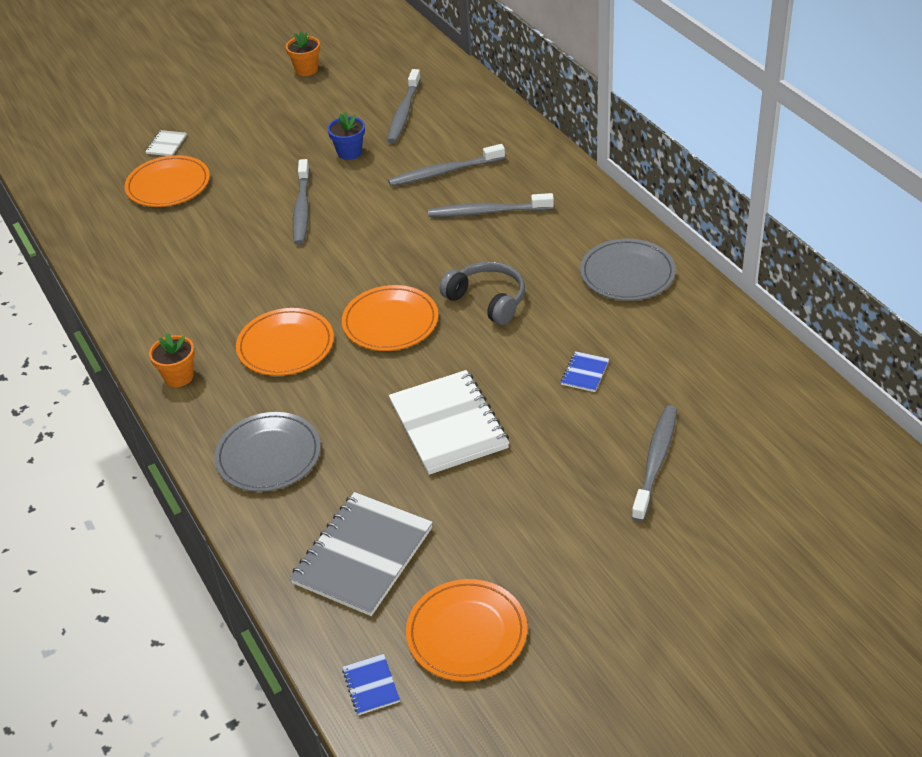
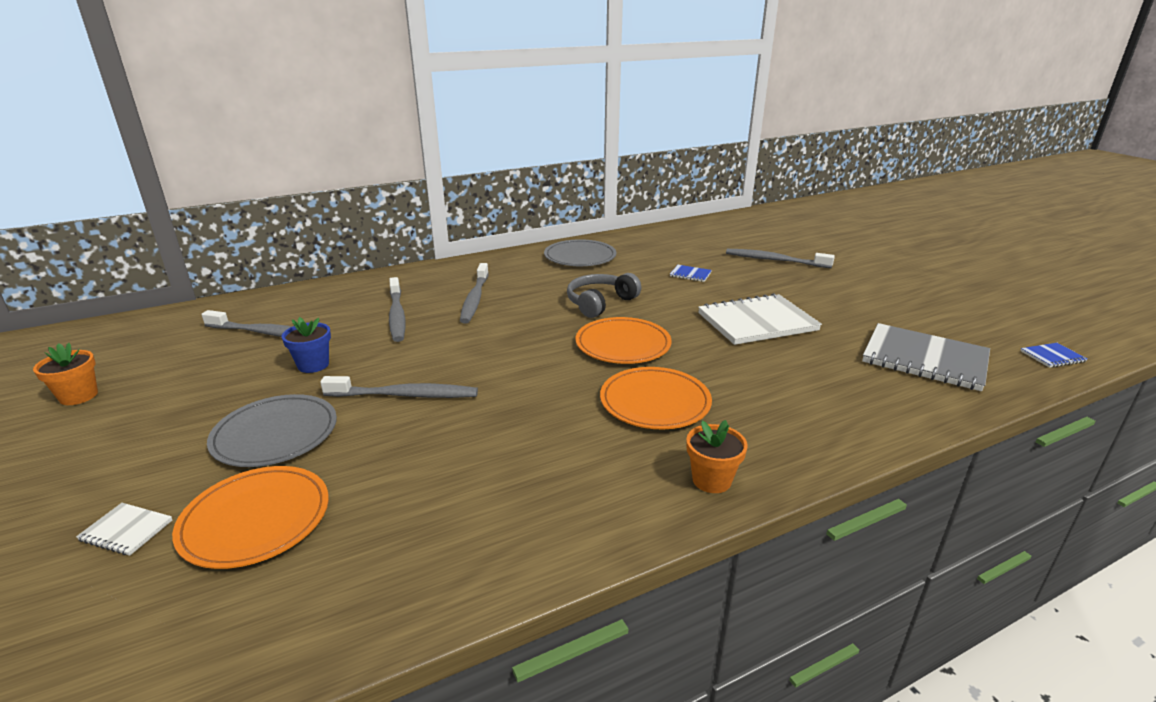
camera: 90 degrees left, 15 degrees down
(268, 455) = (825, 409): grey plate -> grey plate (275, 434)
(467, 633) = (969, 321): orange plate -> none

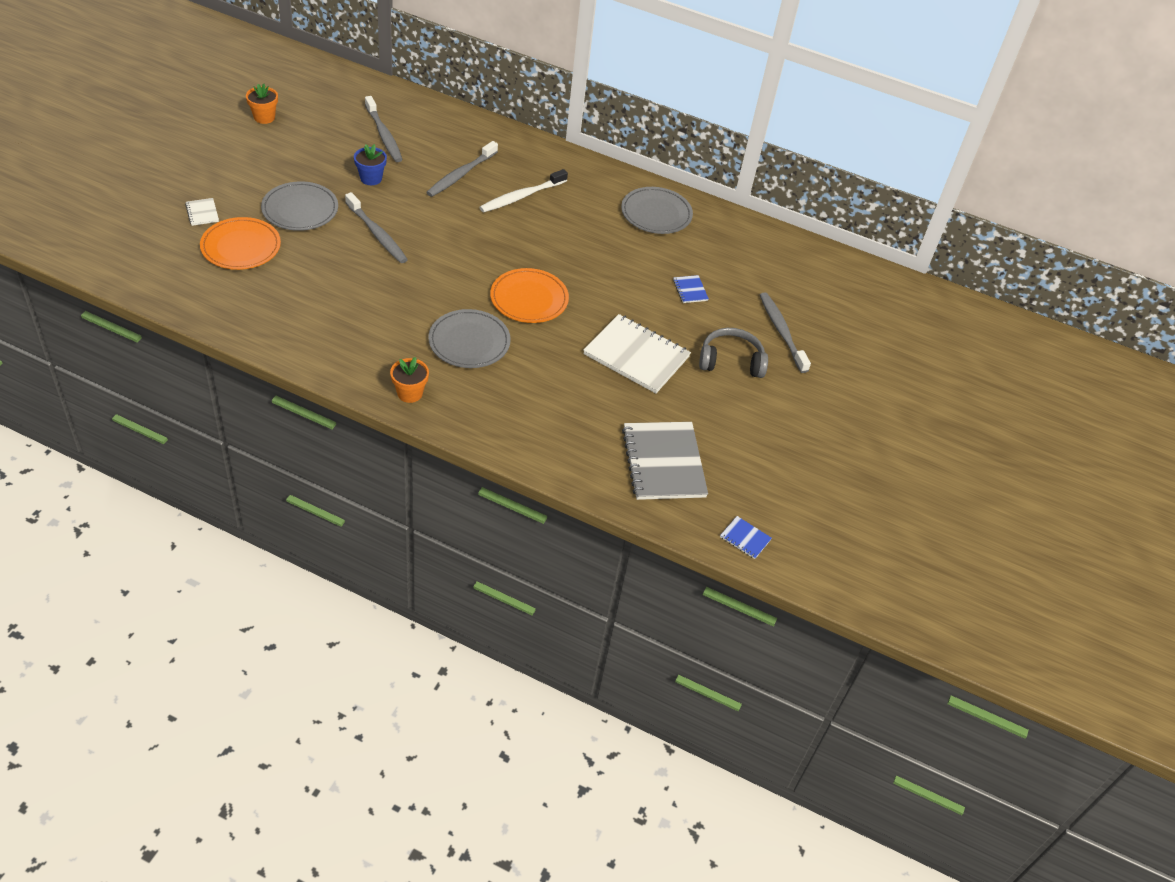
camera: 45 degrees right, 20 degrees up
(474, 299) = (521, 196): grey toothbrush -> white toothbrush
(600, 303) = (582, 261): grey headphones -> grey headphones (731, 361)
(655, 402) = (469, 342): orange plate -> grey plate

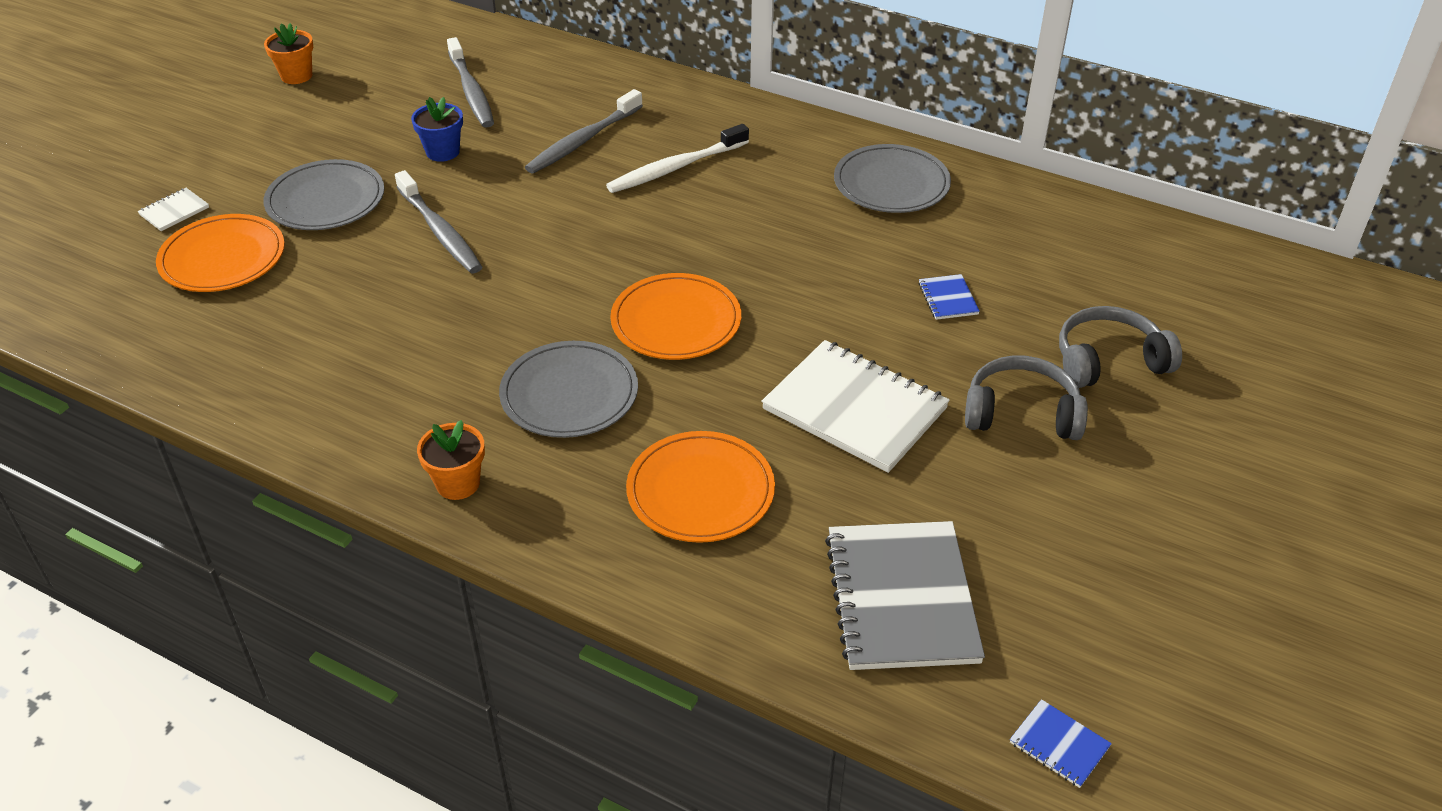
camera: 10 degrees right, 5 degrees down
(202, 213) = (174, 211): white notebook -> white notebook turned 60 degrees clockwise
(550, 401) = (700, 491): none -> orange plate
(781, 332) = (1109, 361): grey toothbrush -> grey headphones

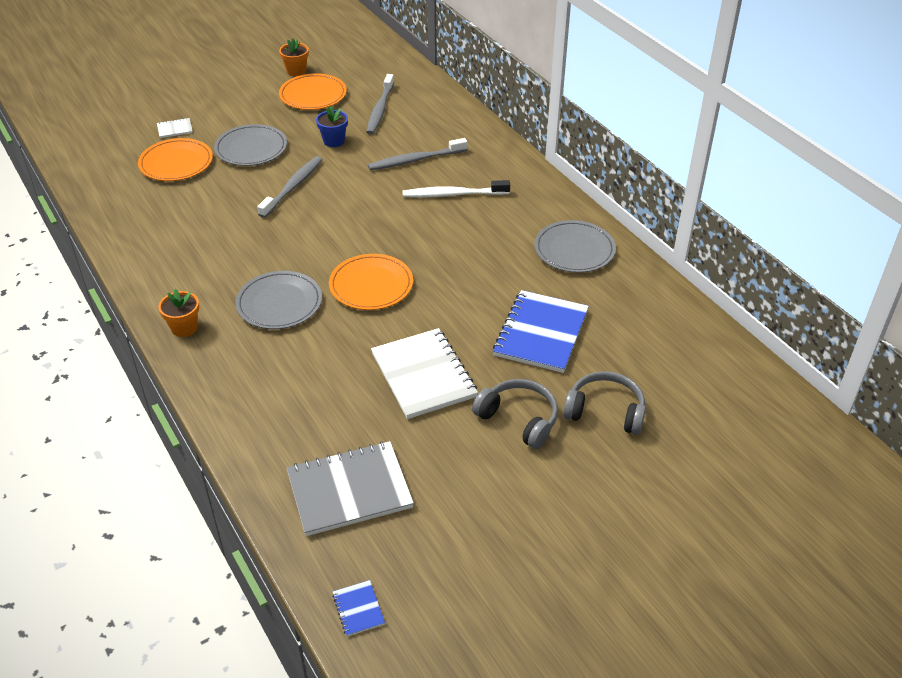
camera: 30 degrees right, 0 degrees up
(440, 231) = (293, 187): grey toothbrush -> grey toothbrush turned 150 degrees counterclockwise
(700, 491) = (298, 384): orange plate -> orange plate (313, 95)
(901, 598) = (349, 490): grey notebook -> grey notebook turned 45 degrees clockwise
(948, 299) = (541, 333): blue notebook -> blue notebook, size x2.32

